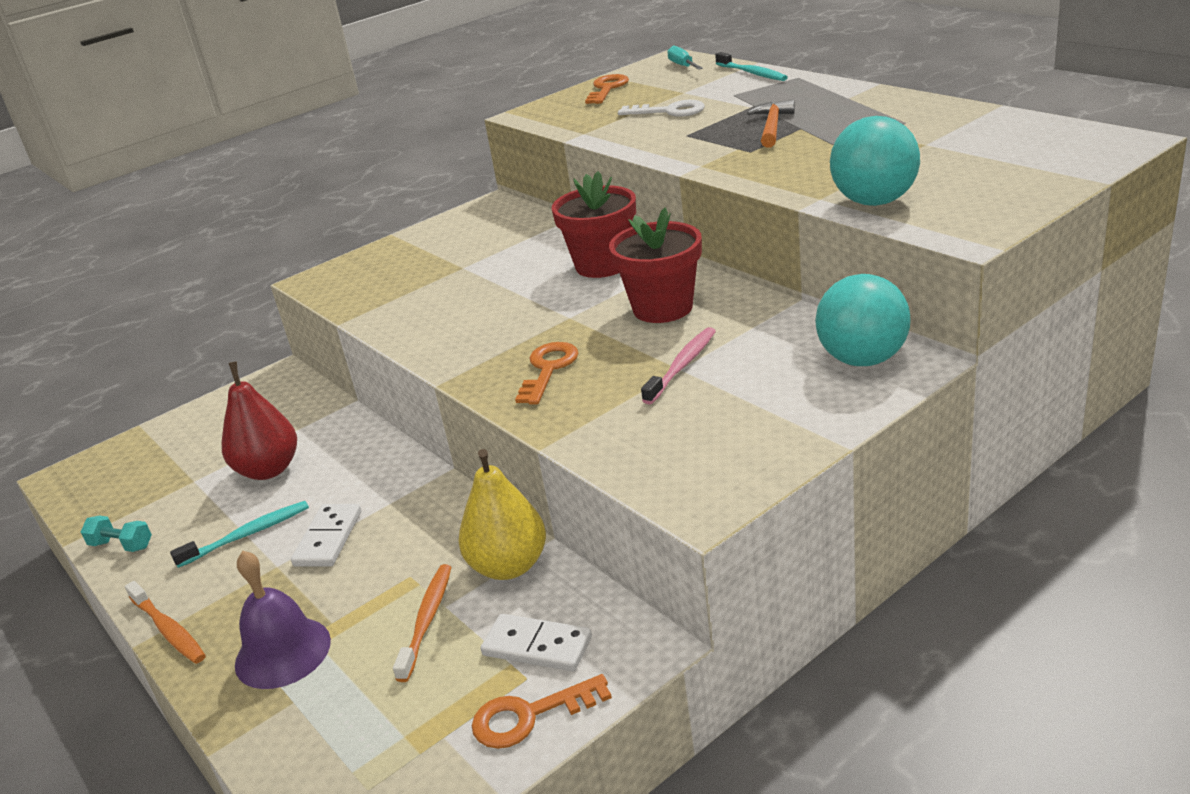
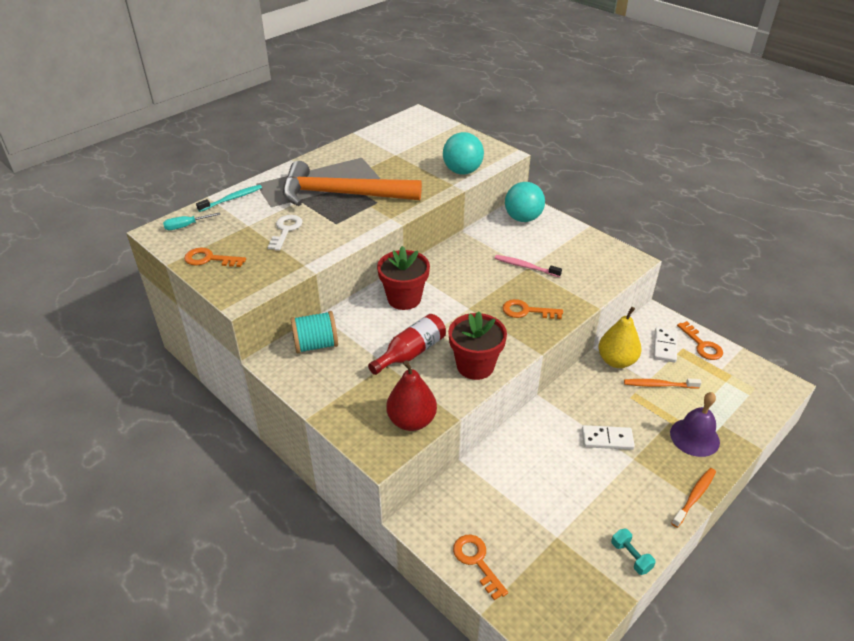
camera: 100 degrees left, 10 degrees up
(121, 545) = (631, 556): turquoise dumbbell -> turquoise dumbbell turned 45 degrees counterclockwise
(201, 419) = (477, 561): none -> orange key
(247, 535) = (609, 482): turquoise toothbrush -> none
(269, 470) = (543, 490): red pear -> red pear (411, 421)
(478, 281) = (411, 353): none -> red bottle
(516, 221) = (316, 345): none -> turquoise spool
(662, 308) = (465, 274): red flower pot -> red flower pot (475, 366)
(772, 126) = (342, 194): orange hammer -> orange hammer, size x2.33

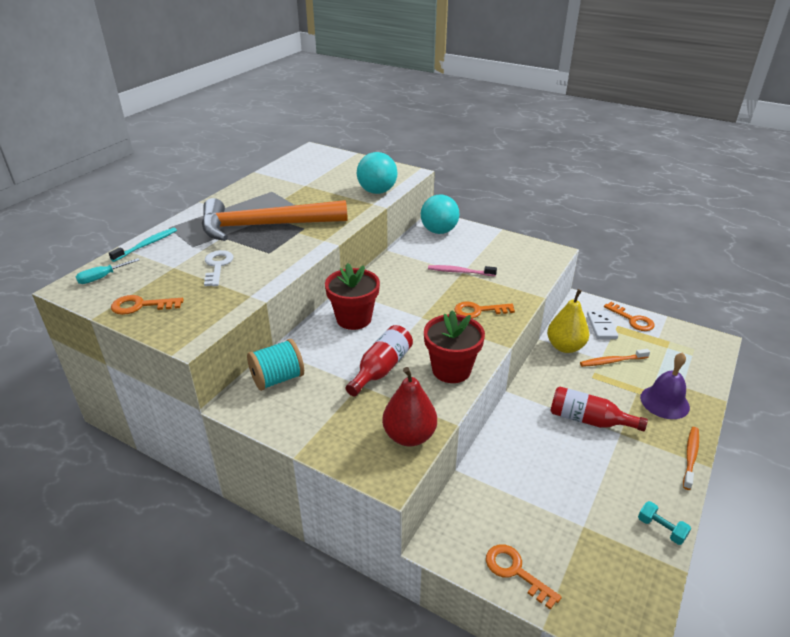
camera: 15 degrees left, 5 degrees down
(607, 439) = (588, 420): white domino -> red bottle

